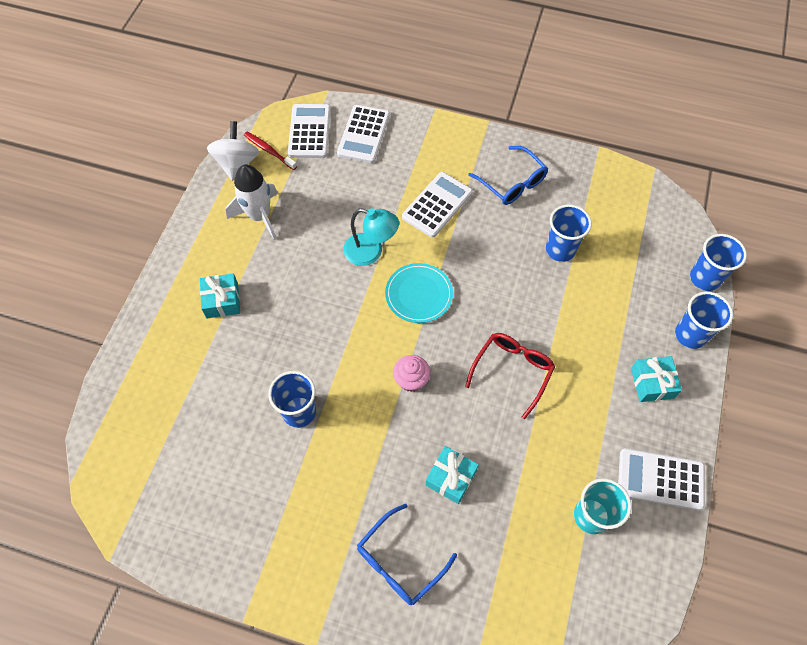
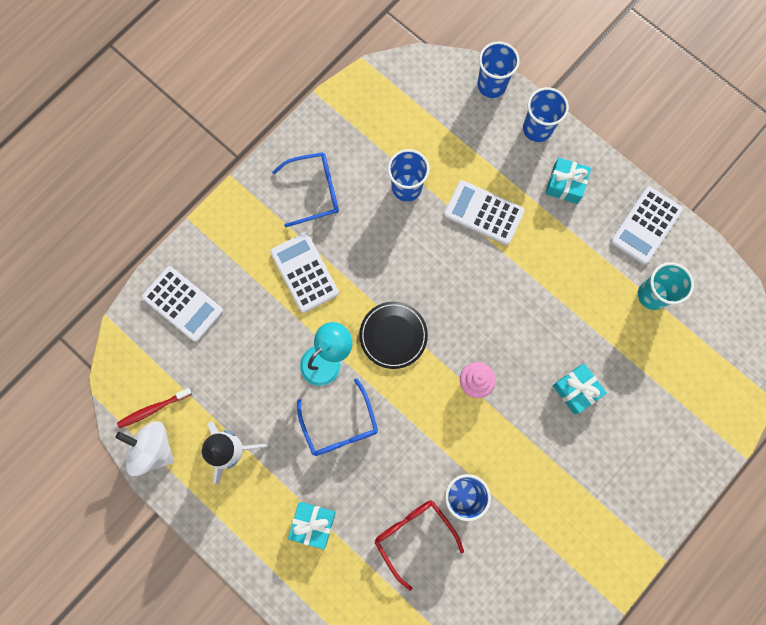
camera: 65 degrees left, 15 degrees up
(309, 131) = (150, 357): white calculator -> white calculator (483, 213)
(399, 561) = (627, 464): blue glasses -> blue glasses (340, 426)
(419, 294) = (393, 335): turquoise plate -> black plate
(512, 371) = (505, 291): red glasses -> red glasses (413, 536)

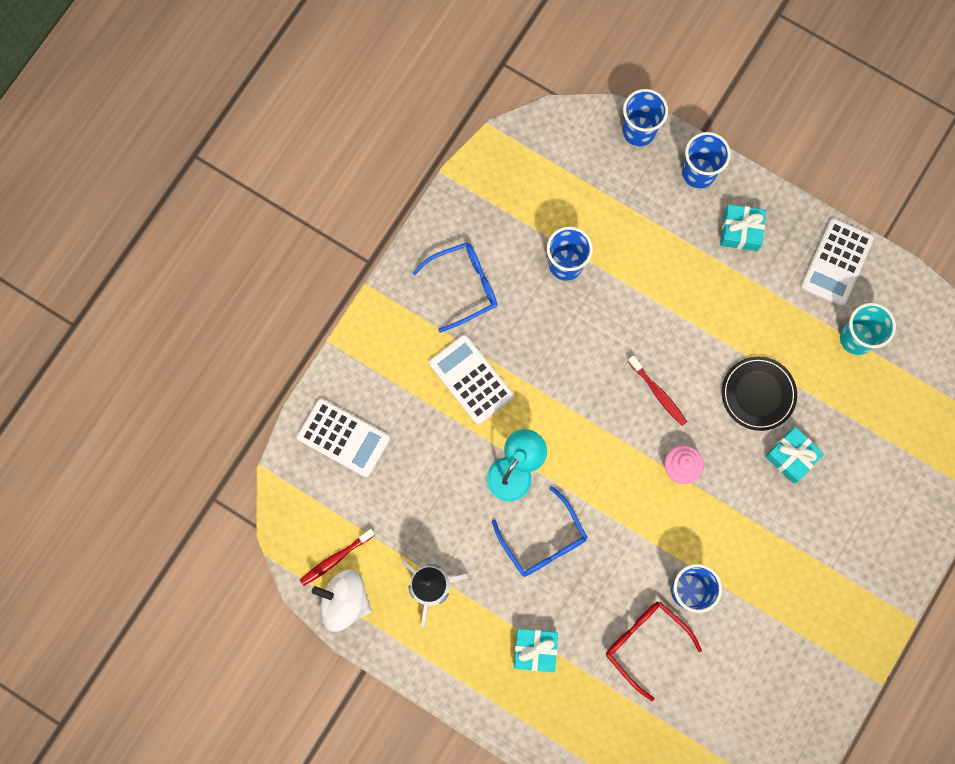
camera: 10 degrees left, 0 degrees up
(393, 335) = (582, 432): black plate -> black plate (758, 394)
(467, 313) = (658, 393): none -> red toothbrush
(483, 213) = (656, 278): white calculator -> none

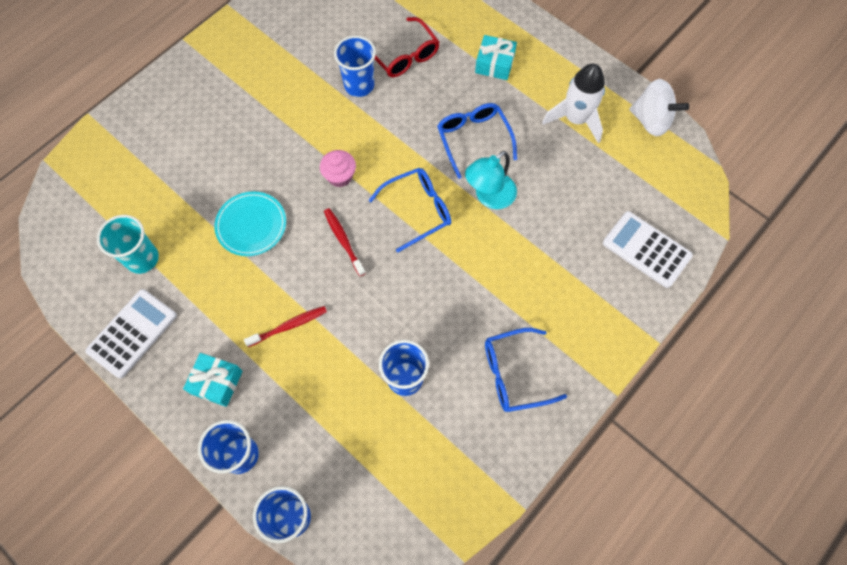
camera: 170 degrees left, 10 degrees down
(336, 558) = (657, 153): red toothbrush -> red toothbrush (289, 326)
(471, 379) = (518, 282): white calculator -> none
(588, 441) = (418, 210): none -> blue glasses
(758, 394) = (251, 225): black plate -> turquoise plate
(791, 456) = (239, 169): turquoise gift -> none

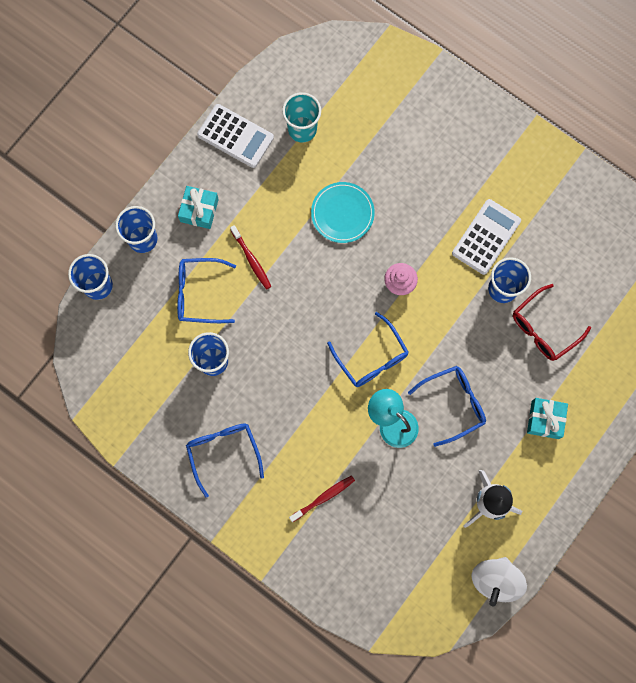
camera: 85 degrees right, 10 degrees up
(320, 389) = (199, 293): none -> blue glasses
(343, 241) = (334, 295): red toothbrush -> red toothbrush (323, 497)
(646, 249) = (351, 571): white calculator -> white calculator (486, 237)

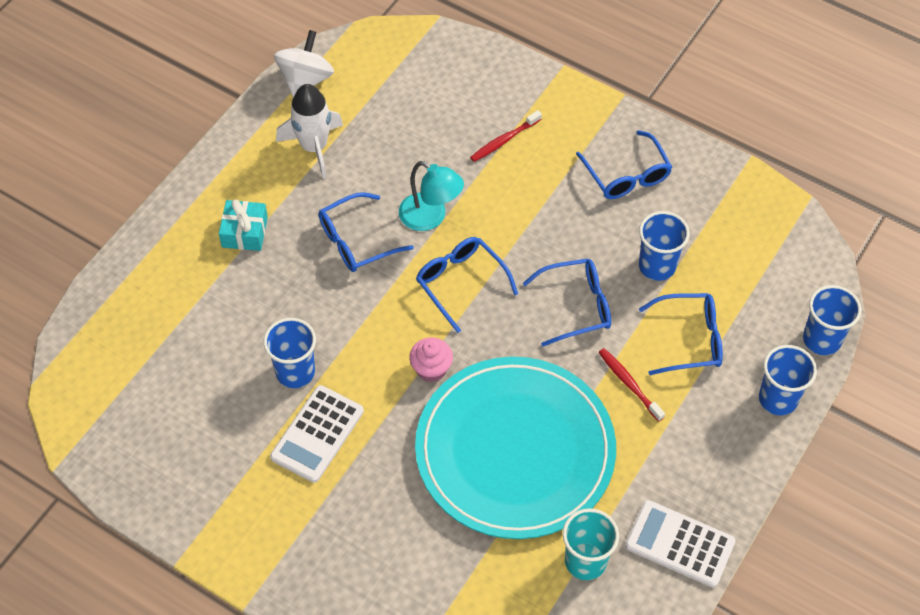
camera: 175 degrees right, 20 degrees down
(199, 210) = (710, 440): turquoise gift -> none
(282, 329) = (576, 306): none -> blue glasses
(342, 213) = (515, 450): turquoise plate -> turquoise plate, size x2.29
(544, 328) = (242, 330): red glasses -> none

